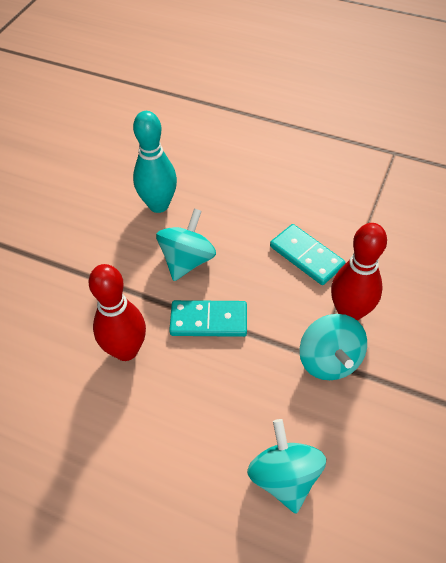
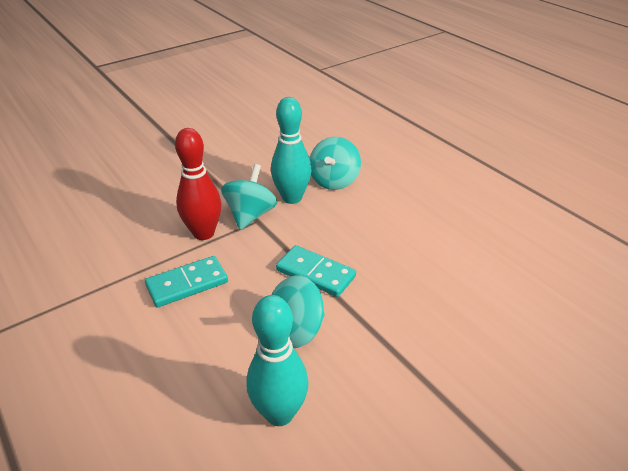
camera: 150 degrees left, 15 degrees down
(126, 350) = (400, 282): red bowling pin -> none
(306, 256) = (187, 284): turquoise domino -> turquoise domino turned 75 degrees clockwise
(310, 413) = (292, 198): none -> turquoise bowling pin

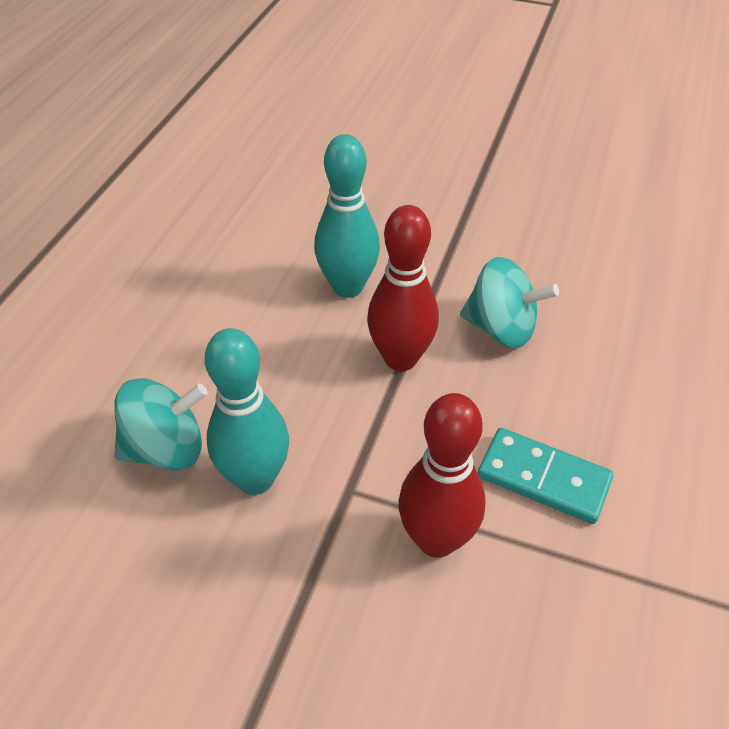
camera: 125 degrees left, 10 degrees up
(250, 215) = (343, 506): turquoise spinning top -> none
(279, 413) = (598, 289): turquoise bowling pin -> turquoise bowling pin (347, 287)
(315, 273) = (400, 358): turquoise domino -> red bowling pin

